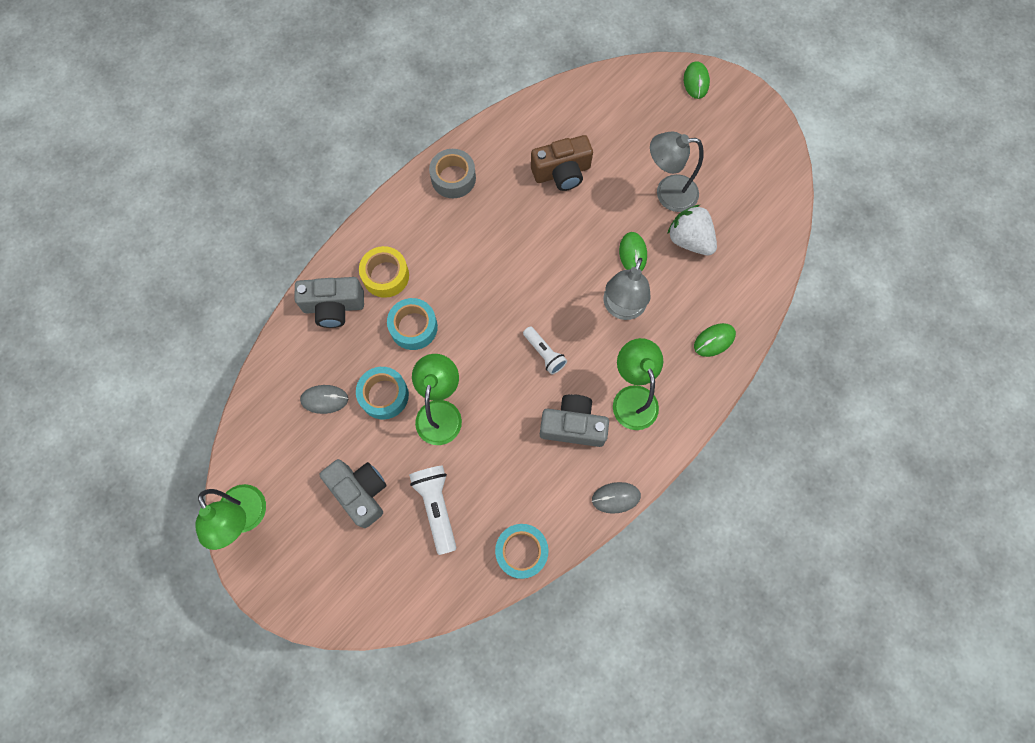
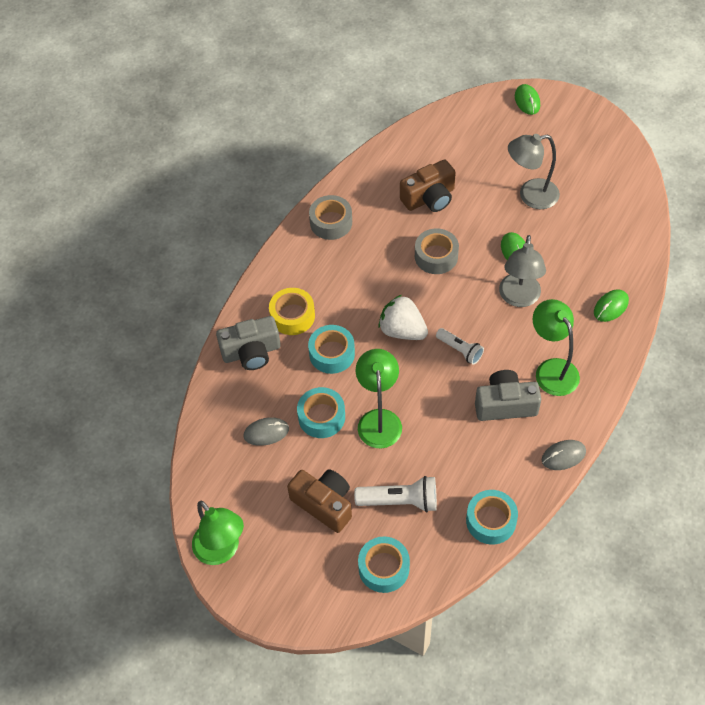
camera: 10 degrees left, 15 degrees down
(360, 492) = (324, 504): grey camera -> brown camera
(400, 576) = (384, 568): none -> turquoise tape
(436, 507) = (400, 501): white flashlight -> white flashlight turned 120 degrees clockwise
(550, 241) = (436, 256): none -> grey tape
(689, 240) = (562, 230): white strawberry -> white strawberry (402, 330)

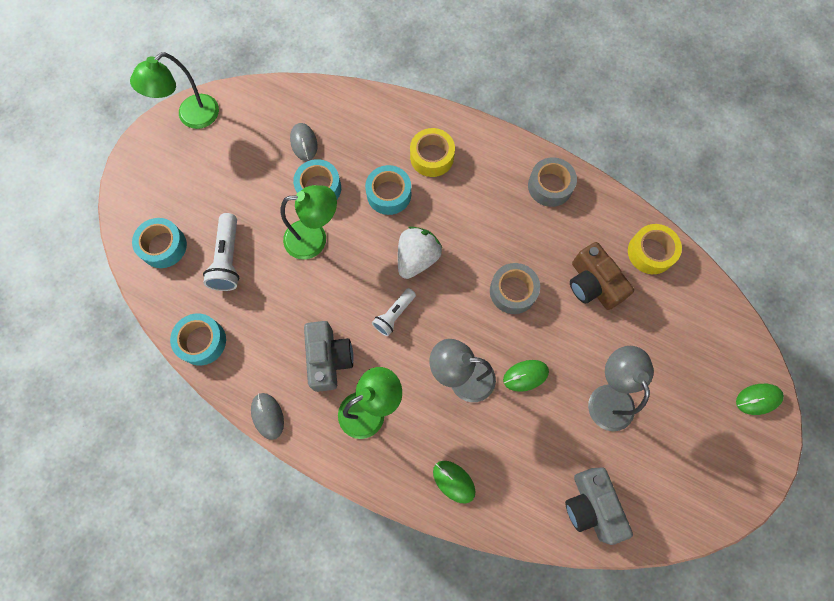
camera: 85 degrees right, 15 degrees up
(251, 352) = (390, 124): grey camera -> grey camera (591, 506)
(324, 504) = (229, 194): brown camera -> none
(400, 155) = (650, 252): none -> yellow tape

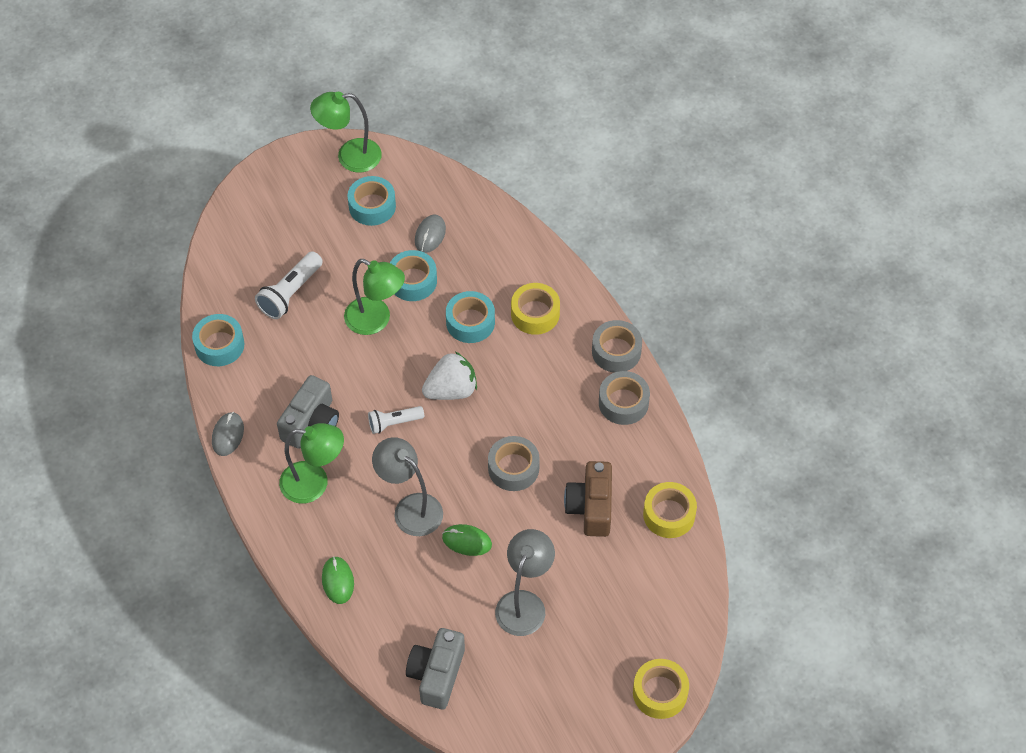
camera: 35 degrees right, 15 degrees down
(163, 246) = (245, 251): turquoise tape -> turquoise tape (372, 206)
(513, 149) = (616, 351): none -> grey tape
(758, 399) = (660, 692): green mouse -> yellow tape

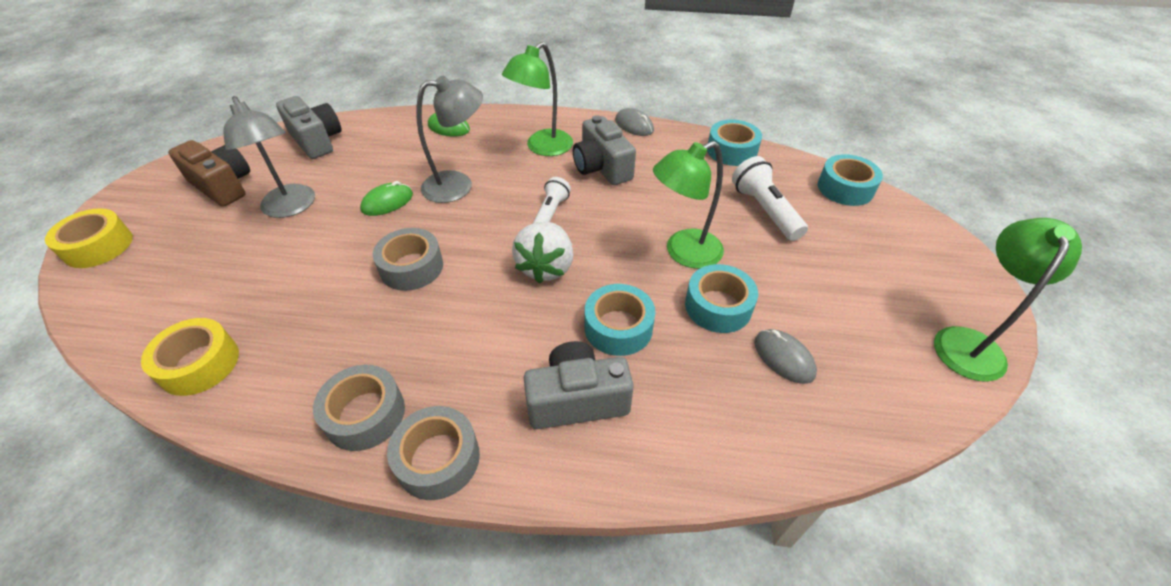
camera: 125 degrees right, 10 degrees down
(372, 206) = (864, 324): turquoise tape -> turquoise tape (845, 188)
(535, 314) = (577, 400): yellow tape -> grey camera
(591, 507) = (299, 302): brown camera -> brown camera (223, 186)

